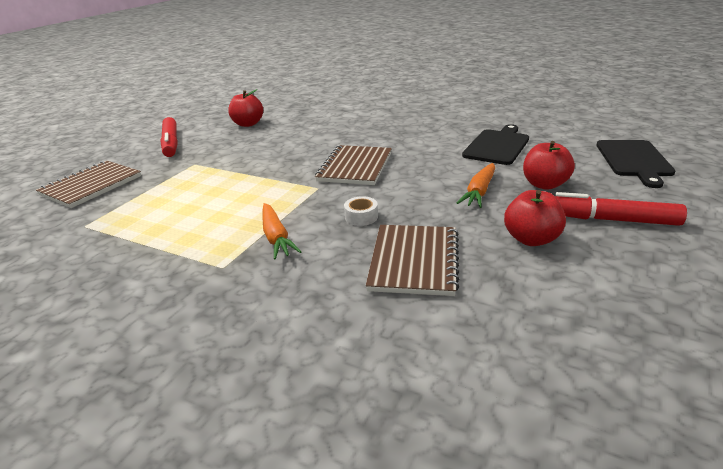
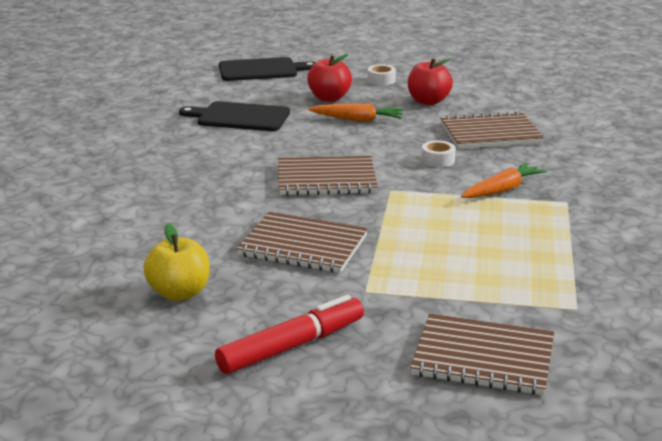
camera: 110 degrees left, 5 degrees down
(248, 124) = (179, 293): red apple -> yellow apple
(264, 152) = (303, 245): none -> brown notebook
(610, 220) = (381, 80): red marker -> white tape

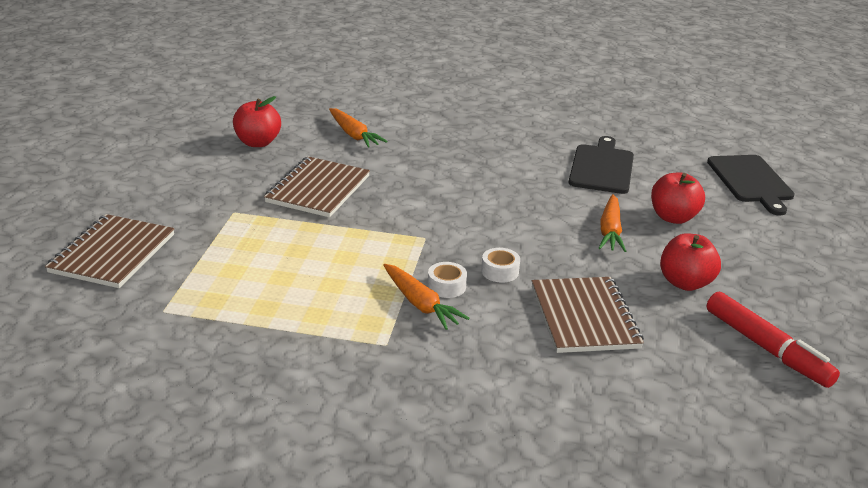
camera: 90 degrees right, 5 degrees up
(159, 232) = (354, 135): none -> orange carrot
(179, 293) = (258, 143): yellow apple -> red apple
(291, 346) = (168, 179): red marker -> red marker (766, 348)
(326, 179) = (451, 205): brown notebook -> none
(381, 80) = (750, 255): white tape -> white tape (446, 286)

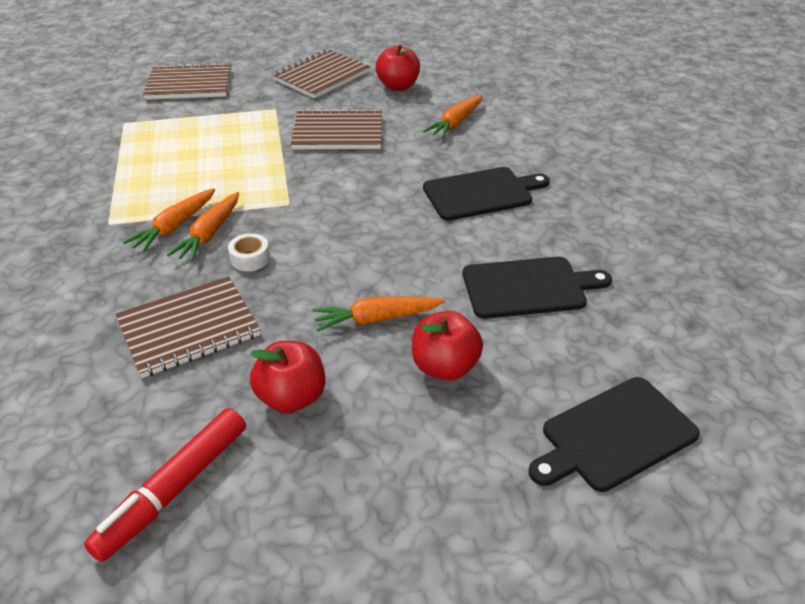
camera: 70 degrees right, 10 degrees up
(190, 174) = (322, 76): none -> brown notebook
(446, 286) = (209, 234): white tape -> orange carrot
(473, 153) = (481, 193): none -> black cutting board

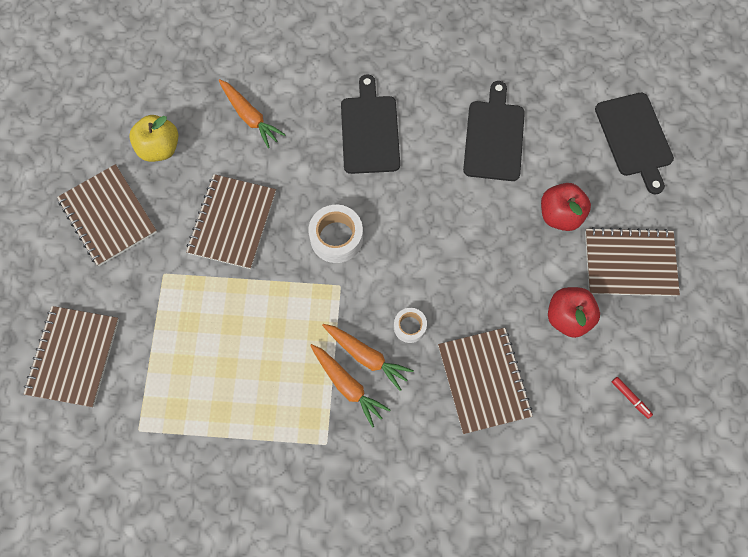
camera: 75 degrees left, 30 degrees up
(174, 489) = (630, 398): red marker -> red marker, size x0.41
(343, 193) = (336, 238): none -> white tape
(376, 319) = (503, 247): orange carrot -> none
(396, 458) = (629, 263): none -> brown notebook
(398, 86) = (159, 148): red apple -> yellow apple

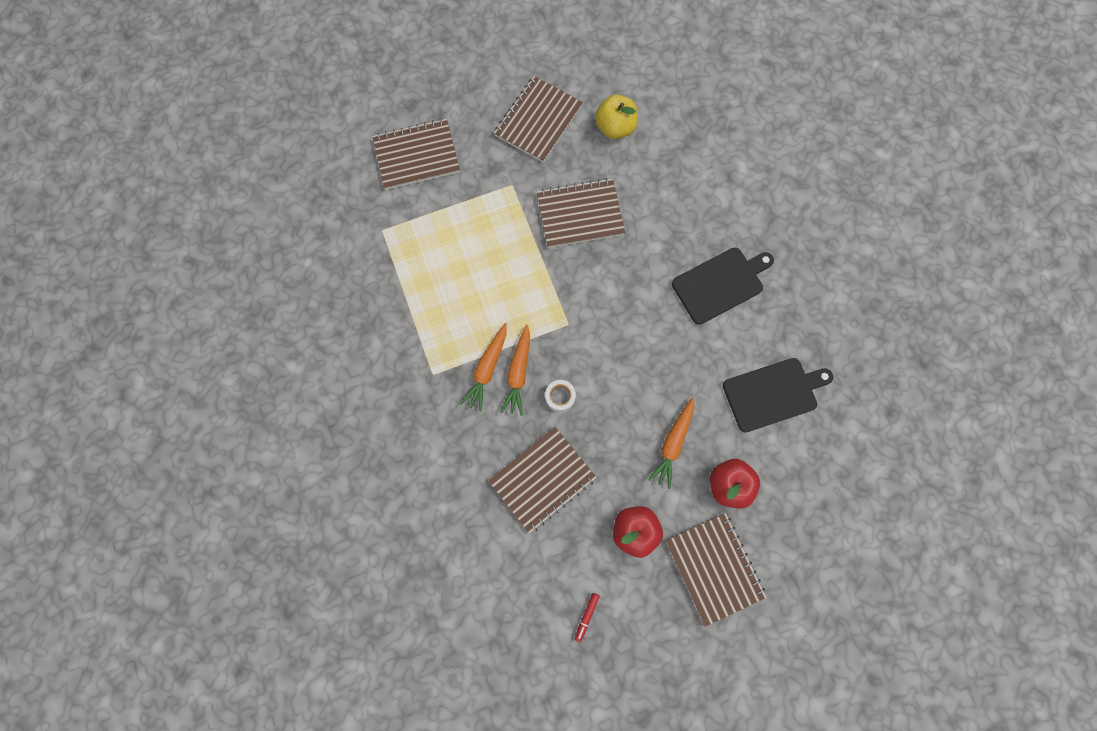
camera: 65 degrees right, 5 degrees up
(250, 116) = (680, 182): orange carrot -> orange carrot (672, 443)
(336, 238) = (608, 302): white tape -> none
(635, 138) = (844, 525): black cutting board -> none

